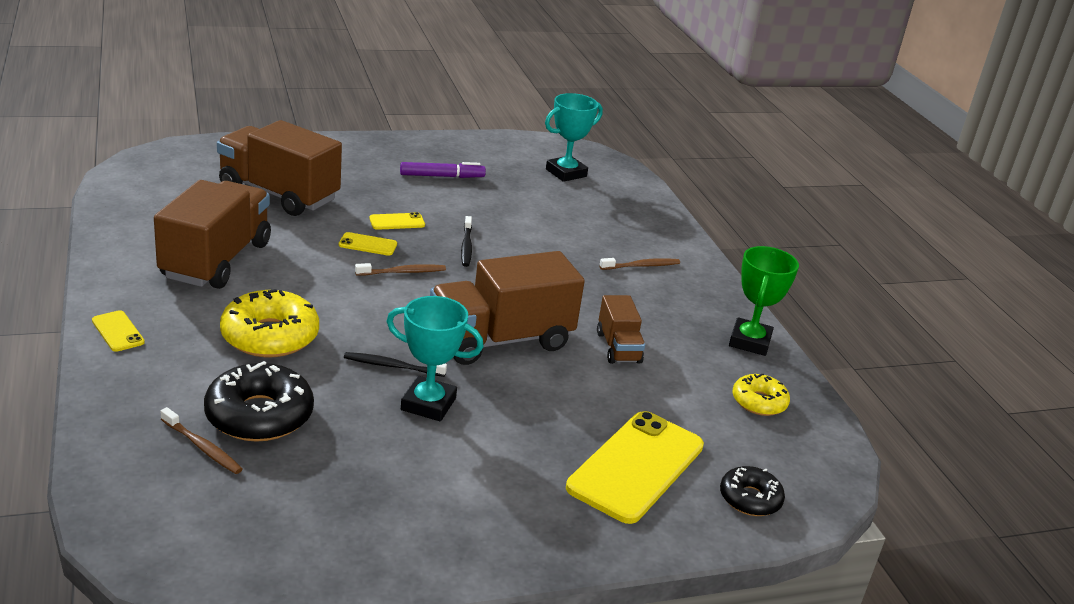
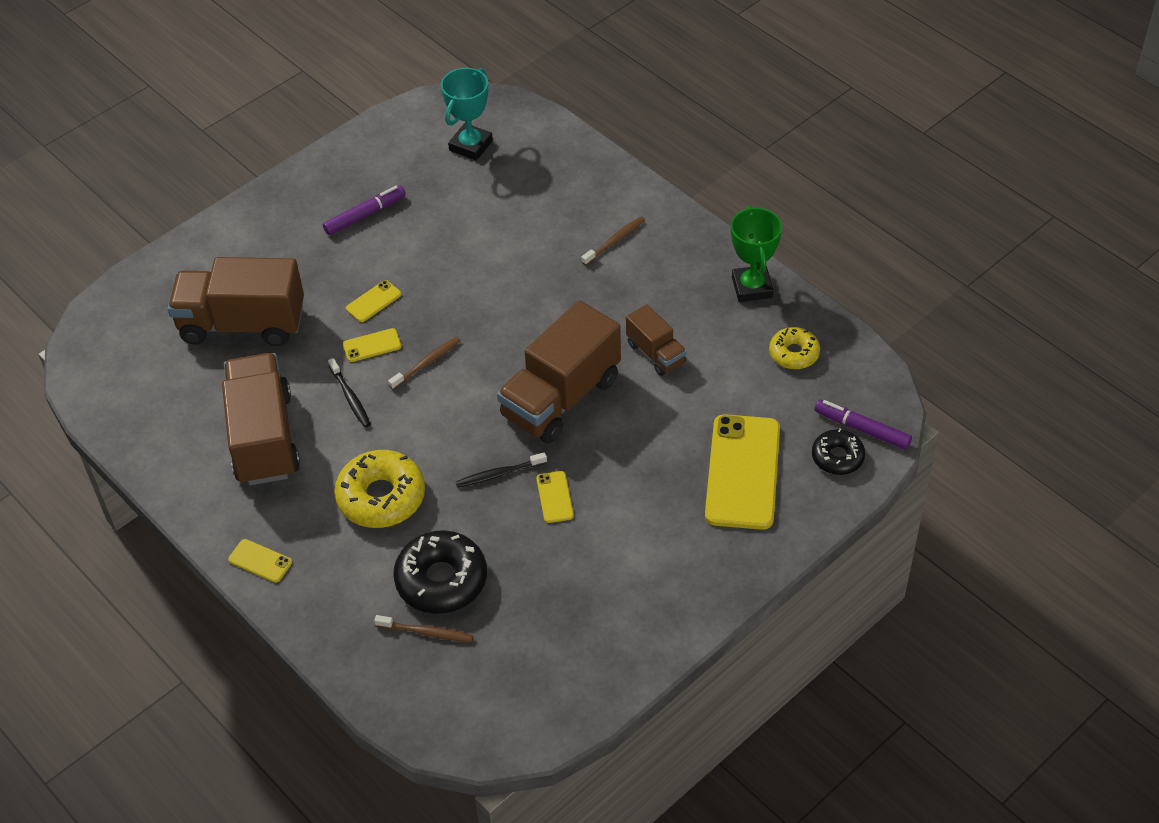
camera: 20 degrees left, 20 degrees up
(428, 404) = (555, 497): turquoise trophy -> yellow phone
(466, 246) = (455, 299): black toothbrush -> black toothbrush (350, 397)
(794, 488) = (862, 429): none -> purple marker

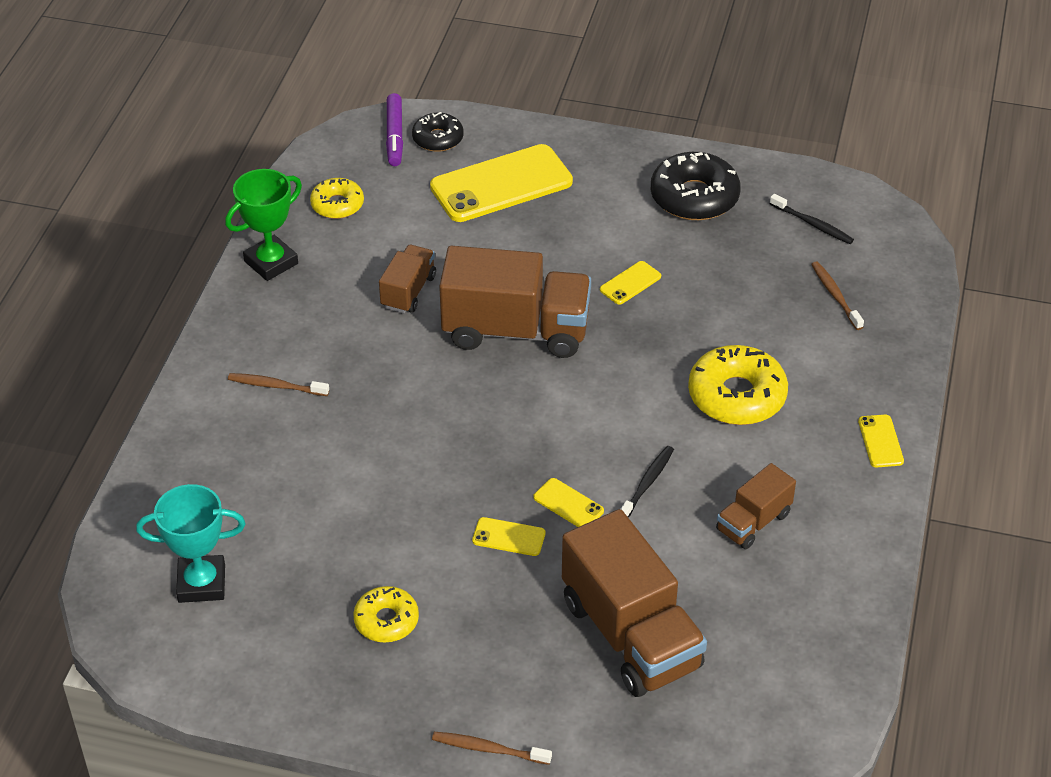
camera: 125 degrees left, 5 degrees down
(264, 438) = (753, 522): brown truck -> brown truck, size x0.51
(364, 215) = (386, 620): purple marker -> yellow donut
(426, 363) = (555, 448): brown toothbrush -> brown toothbrush (489, 749)
(441, 580) = (779, 312): black donut -> black donut (694, 197)
(499, 474) = (638, 330): black toothbrush -> black toothbrush (812, 224)

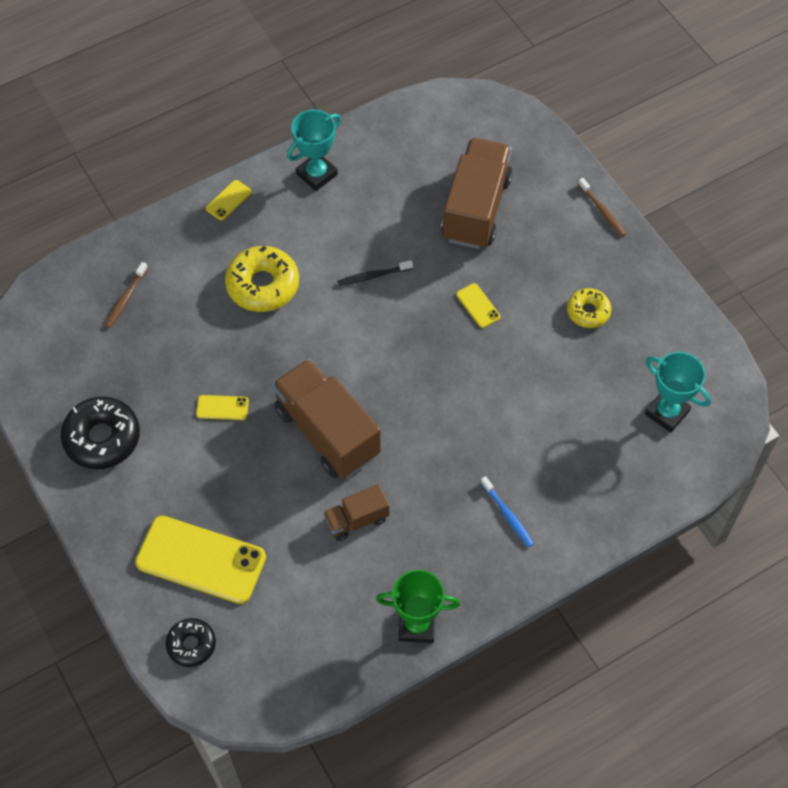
camera: 135 degrees left, 15 degrees up
(276, 386) = (507, 515): brown toothbrush -> blue toothbrush
(337, 205) = (323, 641): yellow donut -> none
(395, 135) = (215, 676): purple marker -> none
(568, 504) = (427, 298): yellow phone -> none
(753, 522) = (348, 213): brown truck -> none
(812, 224) = (67, 356): black toothbrush -> none
(838, 534) = (316, 174): none -> turquoise trophy

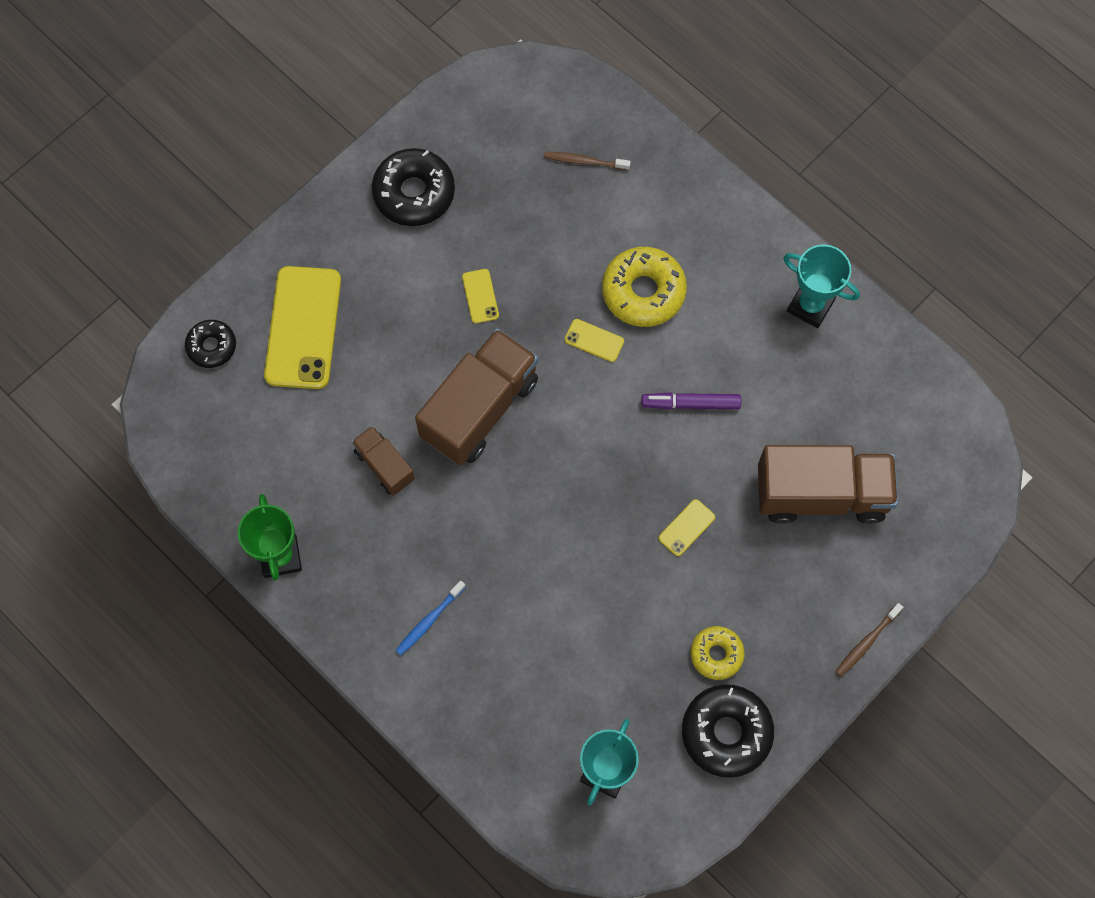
camera: 75 degrees right, 10 degrees up
(228, 200) = (743, 224): yellow phone -> yellow phone (594, 340)
(373, 276) = (691, 404): black toothbrush -> purple marker
(652, 321) = (726, 732): none -> black donut

